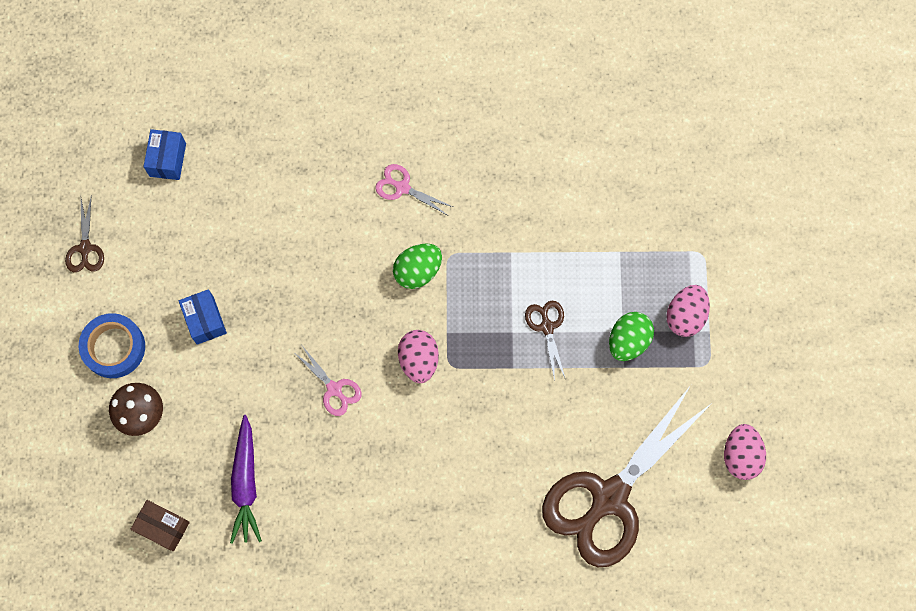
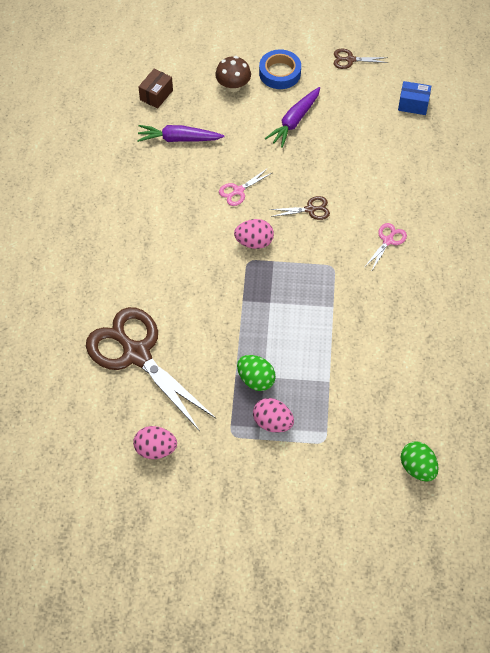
camera: 95 degrees right, 15 degrees down
(205, 320) = (294, 121): blue box -> purple carrot
(418, 271) = (322, 246): green egg -> green egg (417, 468)
(547, 327) = (272, 325): brown scissors -> brown scissors (310, 209)

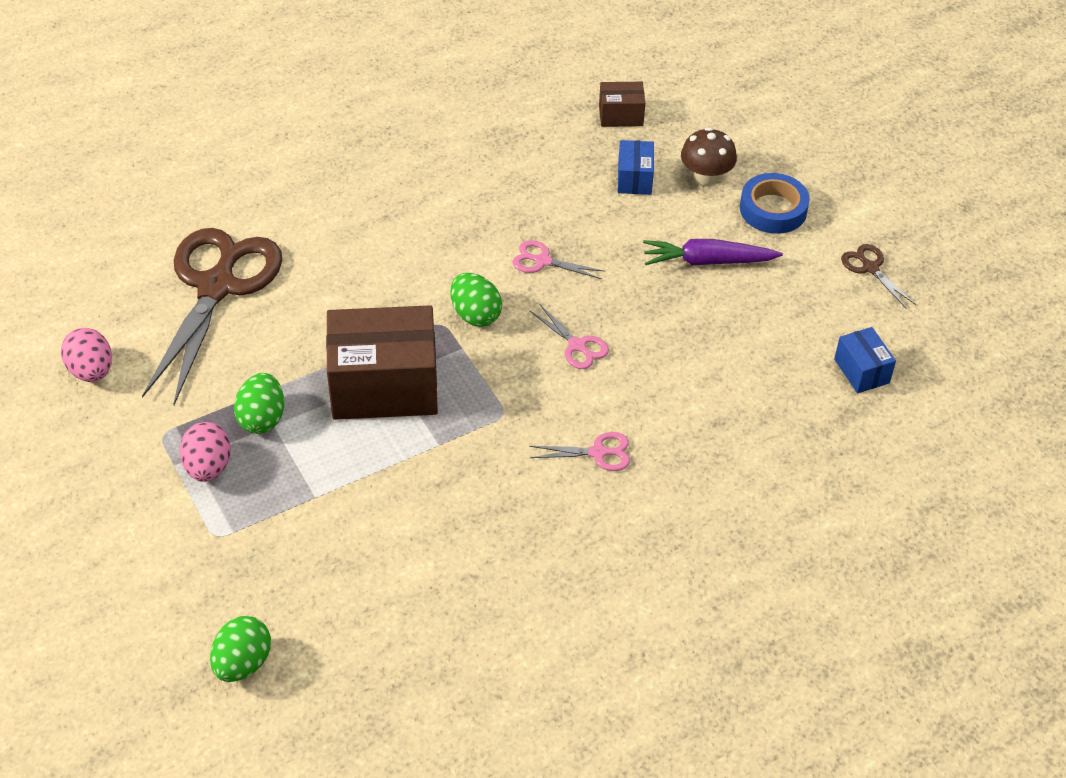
camera: 55 degrees right, 10 degrees down
(179, 139) = (572, 168): purple carrot -> none
(210, 117) = (634, 179): none -> blue box
(254, 242) = (475, 315): pink egg -> green egg
(275, 310) = (384, 387): none -> brown box
(310, 209) = (577, 345): brown scissors -> pink scissors

